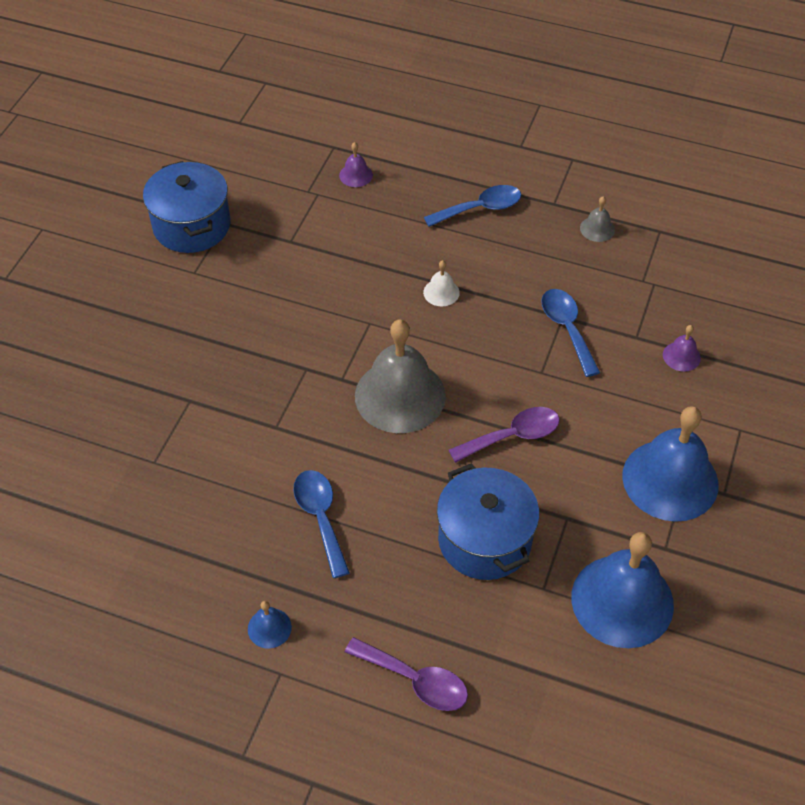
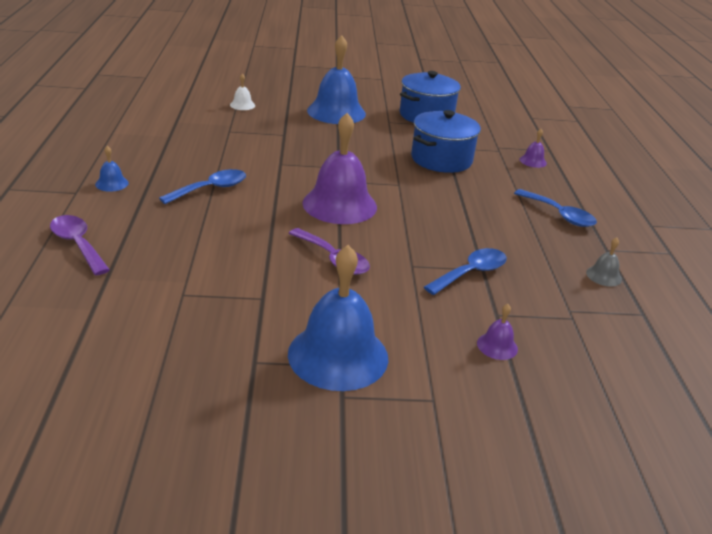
camera: 65 degrees right, 20 degrees down
(400, 395) = (339, 204): grey bell -> purple bell
(415, 680) = (78, 244): purple spoon -> purple spoon turned 135 degrees clockwise
(441, 292) = (455, 209): white bell -> white bell (242, 105)
(484, 540) = (220, 258): blue pot -> blue pot (441, 159)
(622, 600) = (183, 340): blue bell -> blue bell (336, 112)

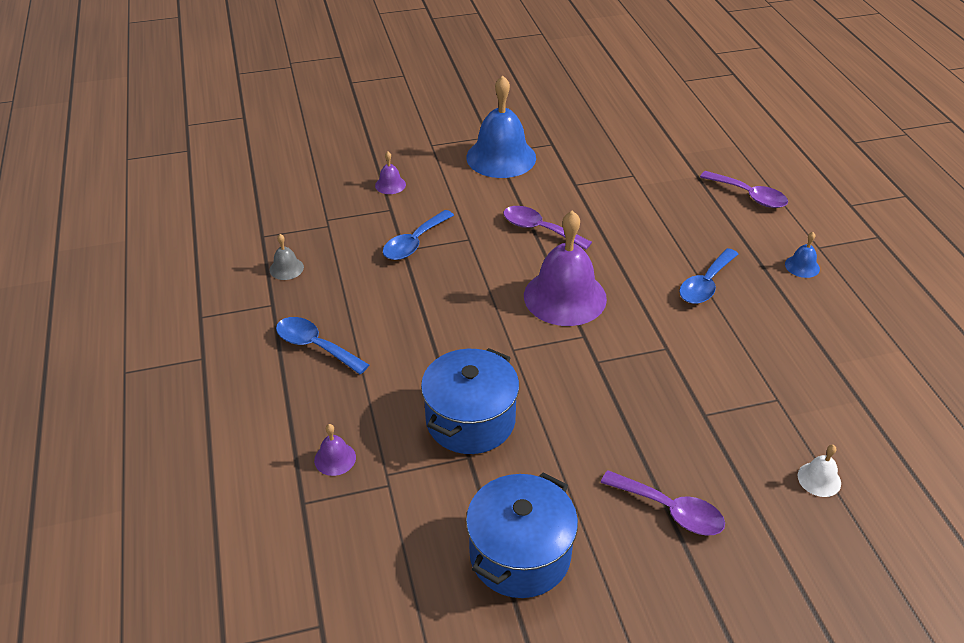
camera: 170 degrees right, 10 degrees up
(336, 112) = (670, 510): blue bell -> purple spoon

